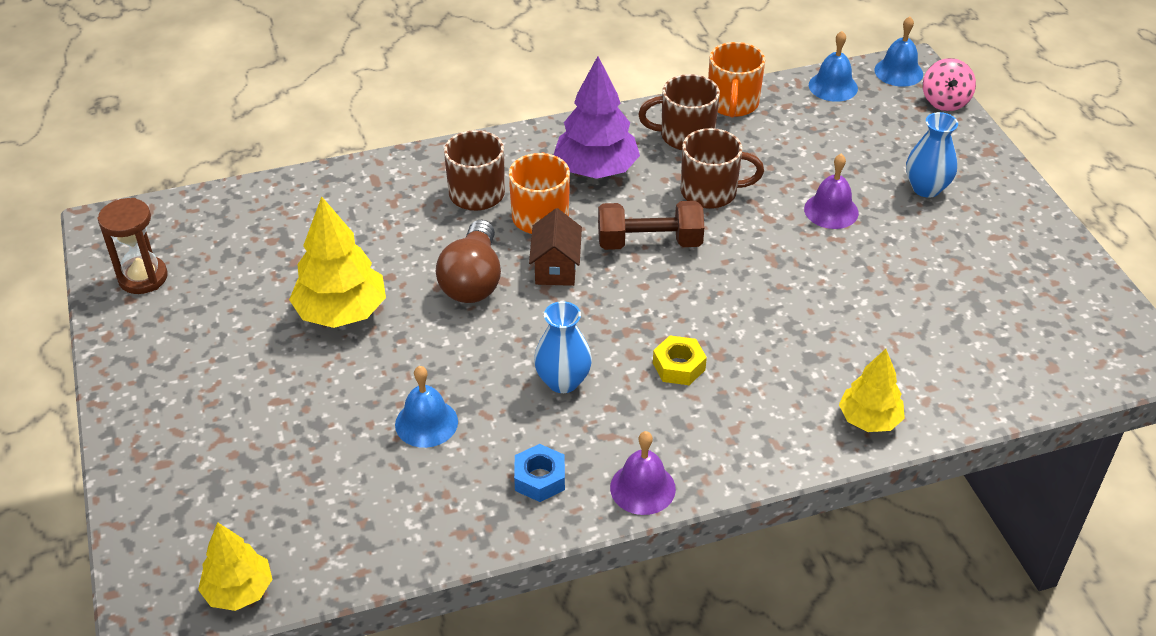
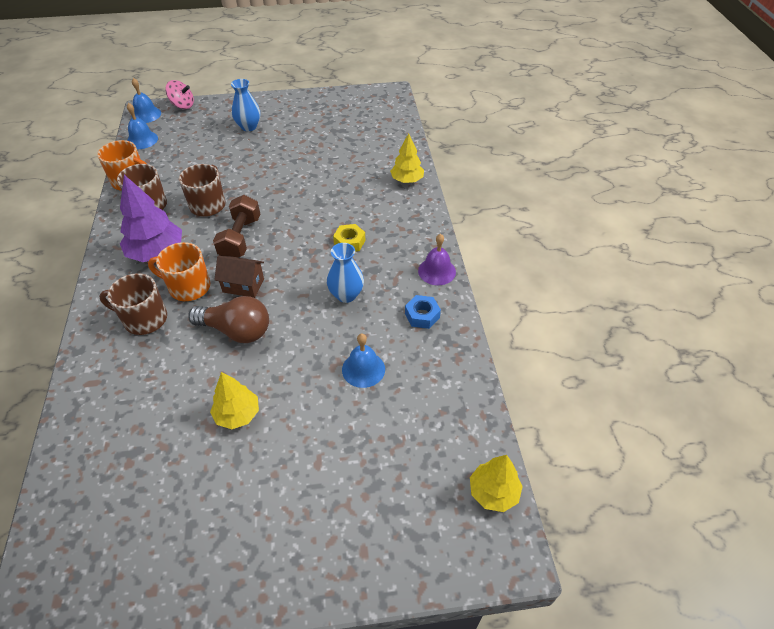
camera: 80 degrees left, 5 degrees up
(143, 277) = (127, 578): brown hourglass -> none
(341, 312) = (237, 414): yellow tree -> yellow tree, size x0.64
(831, 210) = (249, 162): purple bell -> none

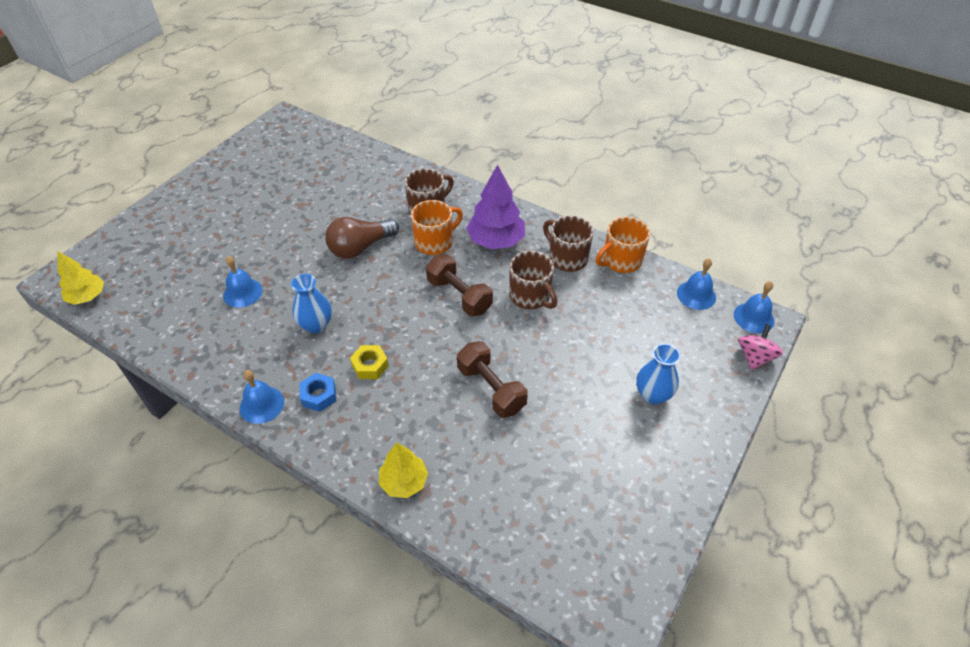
camera: 130 degrees right, 0 degrees up
(182, 105) = (755, 357): pink spinning top -> pink spinning top turned 150 degrees clockwise
(237, 414) = (294, 218): yellow tree -> none
(243, 285) = (400, 271): brown house -> none
(309, 182) = (491, 389): none -> brown dumbbell
(422, 315) = (236, 358): blue nut -> blue nut (319, 395)
(437, 271) = (261, 404): purple bell -> blue bell

